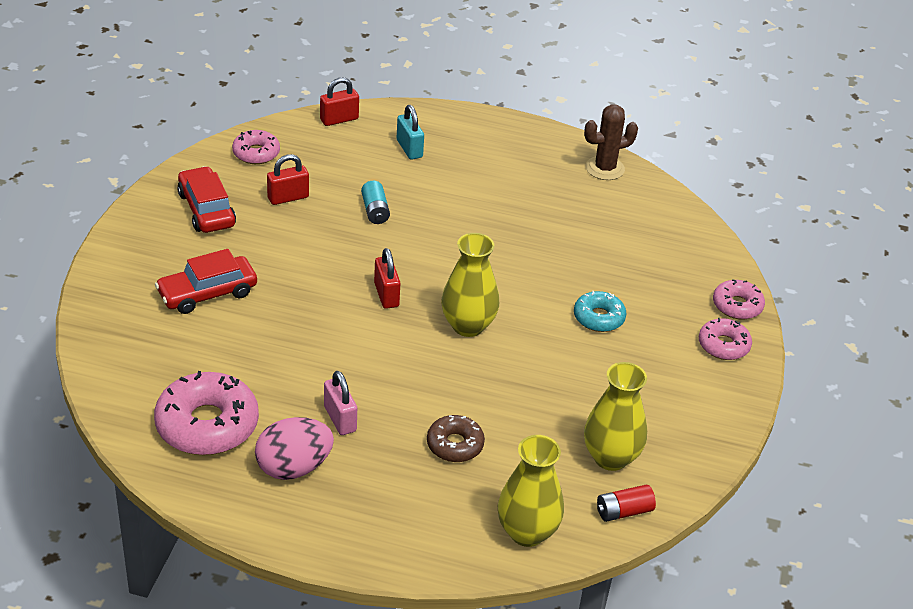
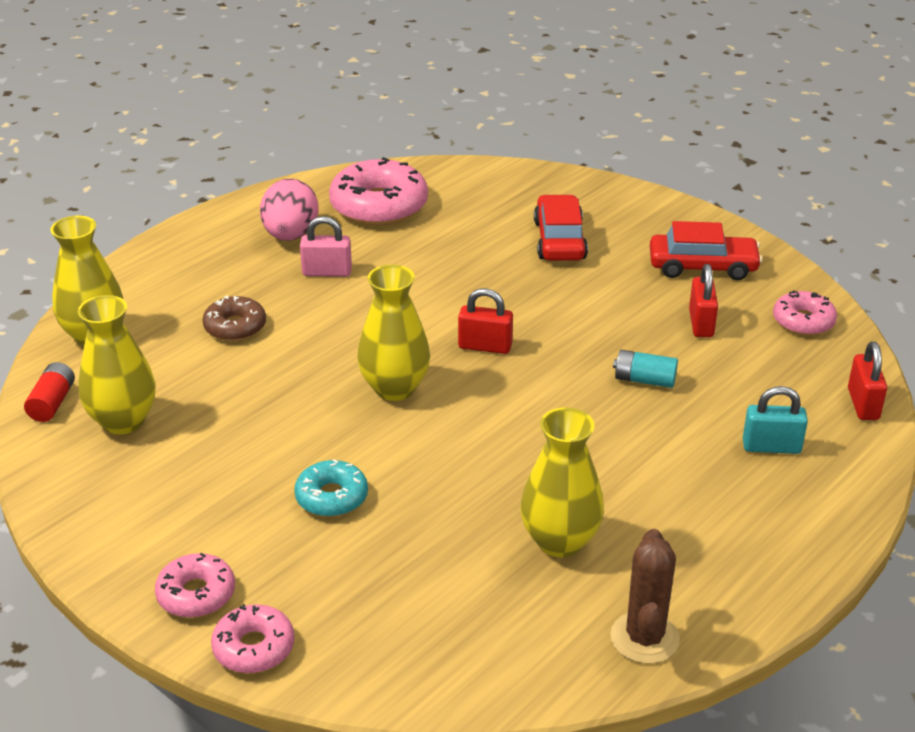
camera: 120 degrees right, 5 degrees down
(558, 213) = (560, 541): none -> yellow vase

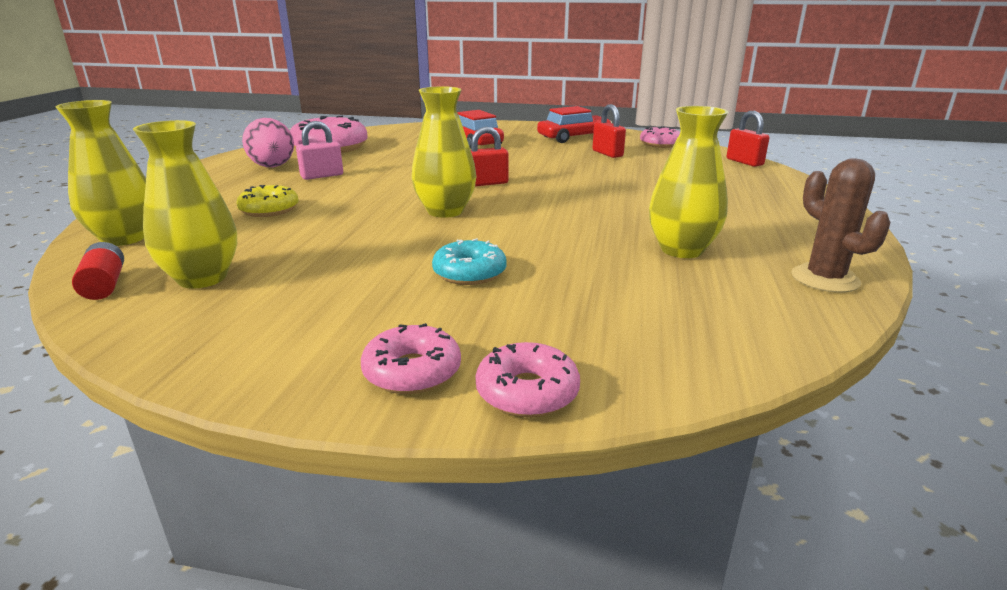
camera: 30 degrees left, 10 degrees down
(235, 327) = (269, 210): brown donut -> yellow donut
(644, 380) = (611, 176): turquoise battery -> none
(771, 447) = (730, 184): turquoise padlock -> none

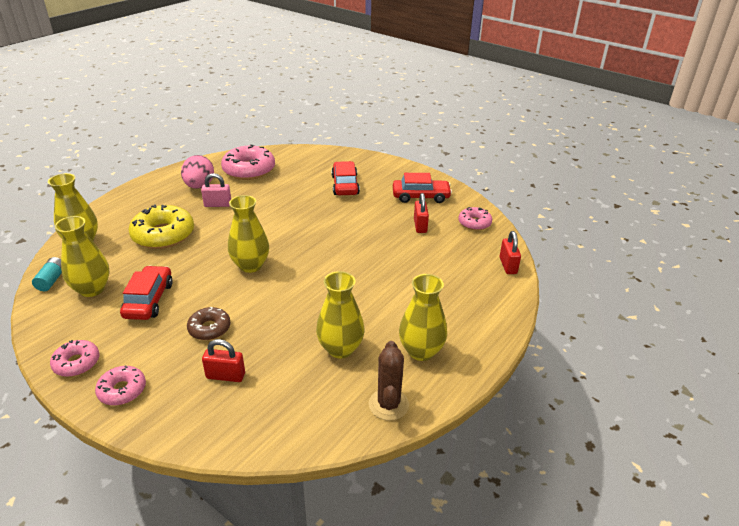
camera: 25 degrees right, 10 degrees up
(104, 285) = (52, 280): red battery -> turquoise battery
(269, 210) = (163, 235): yellow donut -> yellow donut, size x1.78
(327, 268) = (149, 300): none -> red car
(469, 273) = (209, 328): turquoise donut -> brown donut
(486, 183) = (302, 241): red padlock -> red padlock (225, 376)
(527, 392) = (154, 422): pink donut -> pink donut (77, 363)
(775, 231) = (421, 351): none -> yellow vase

